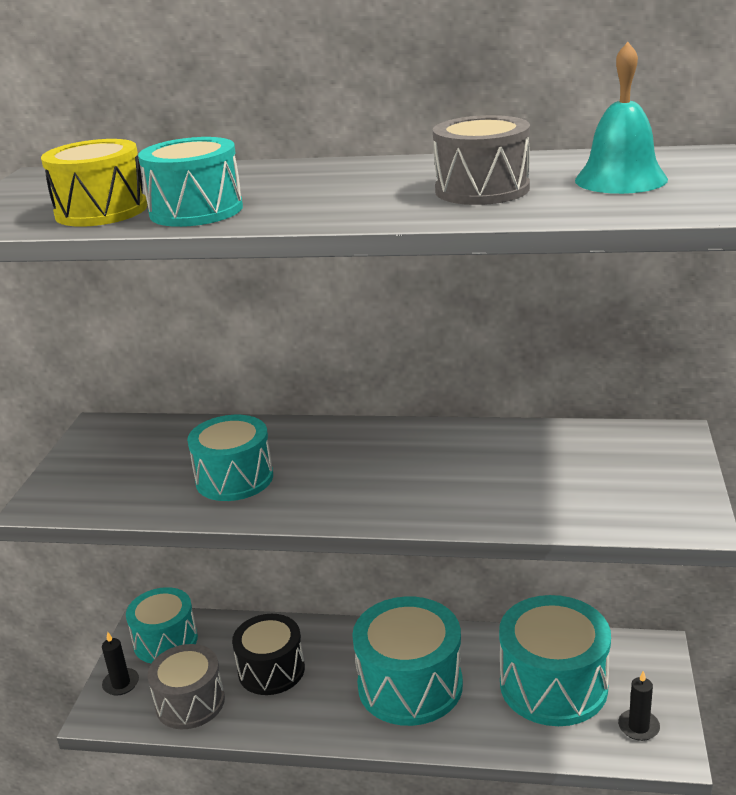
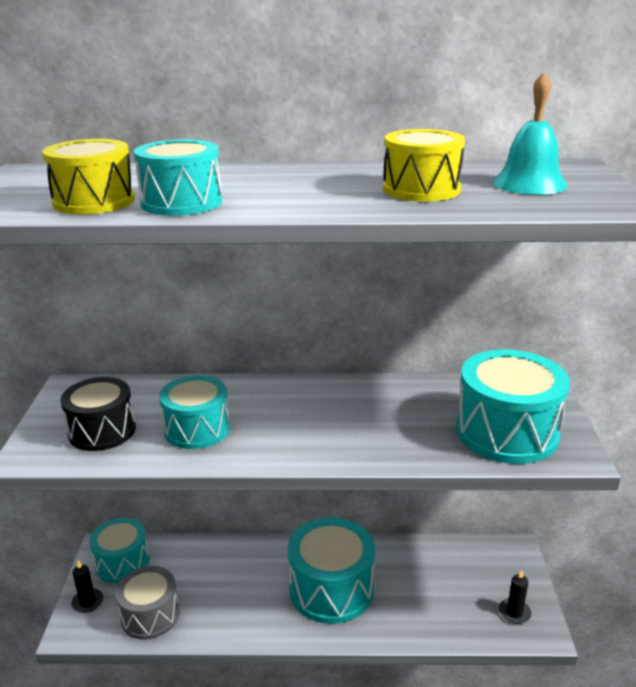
camera: 10 degrees left, 0 degrees up
(271, 670) = (215, 583): black drum -> black drum (102, 431)
(482, 190) = (421, 189): grey drum -> yellow drum
(553, 685) = (443, 582): turquoise drum -> turquoise drum (506, 432)

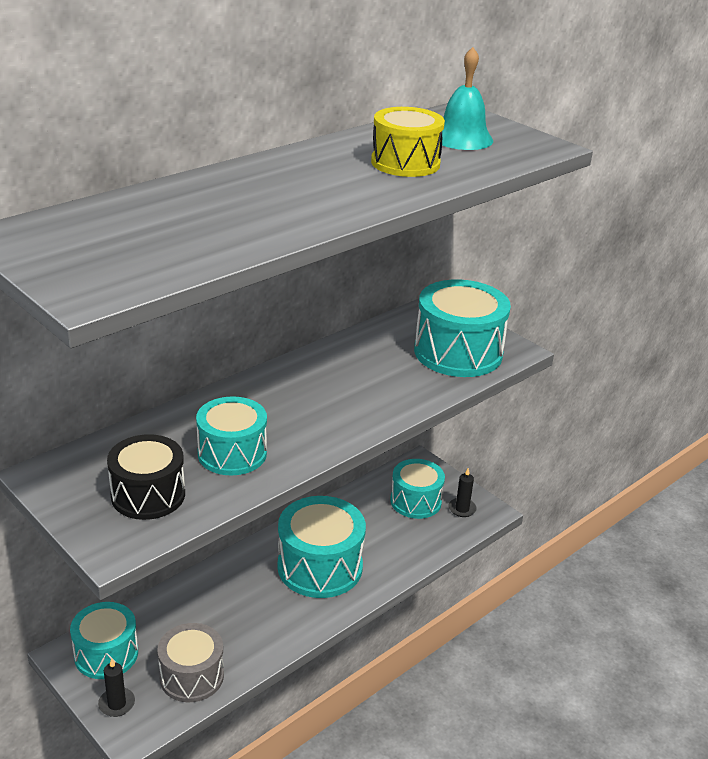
camera: 45 degrees left, 5 degrees up
(94, 201) = (180, 248): yellow drum -> none
(181, 202) = (259, 227): turquoise drum -> turquoise drum (415, 501)

